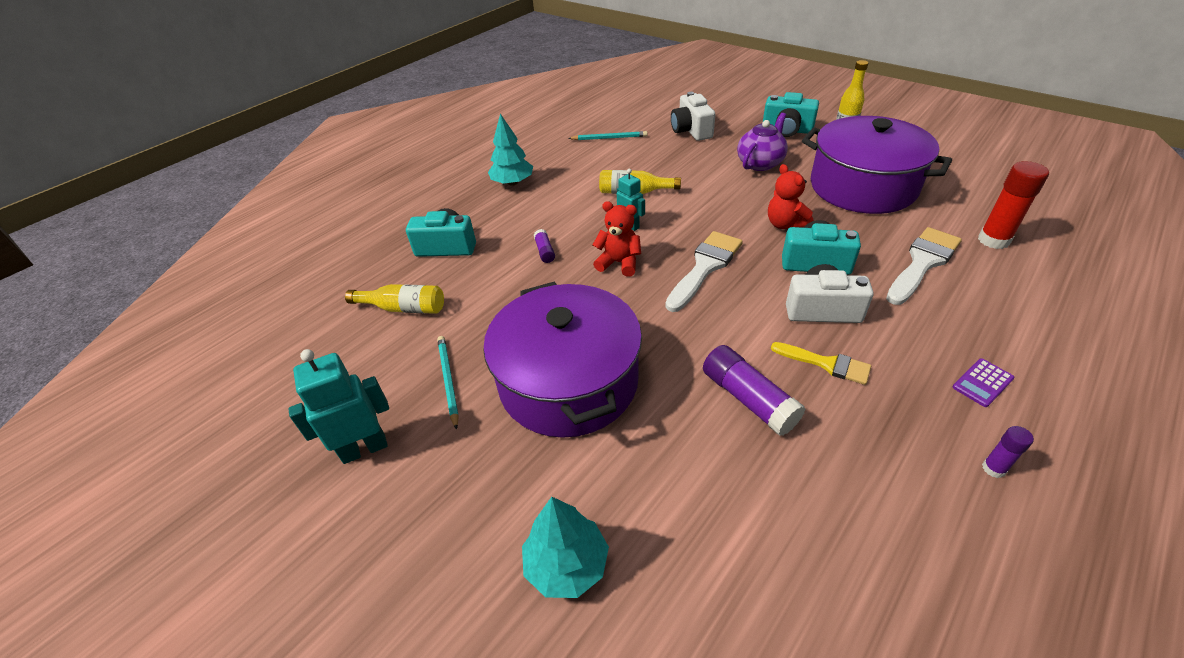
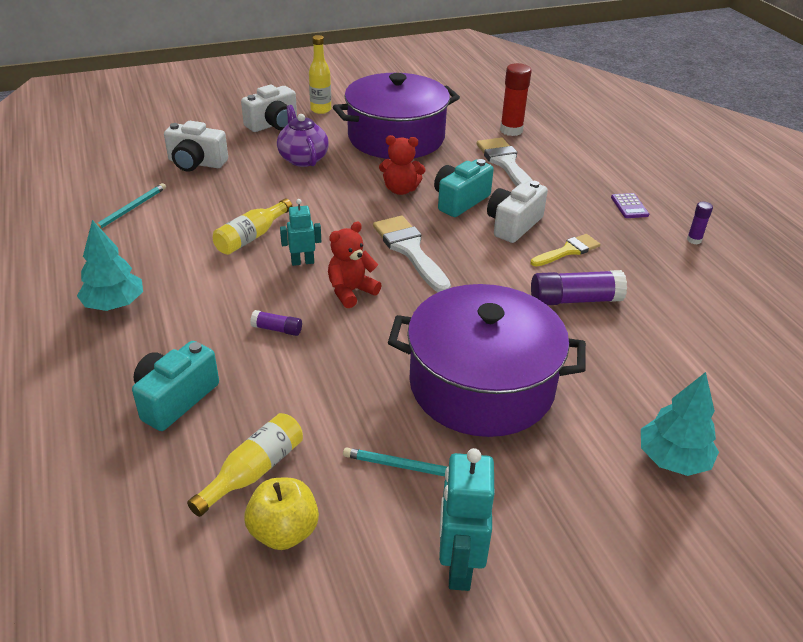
camera: 65 degrees left, 5 degrees down
(359, 346) = (284, 532): none -> yellow apple
(787, 130) = (273, 124): turquoise camera -> white camera

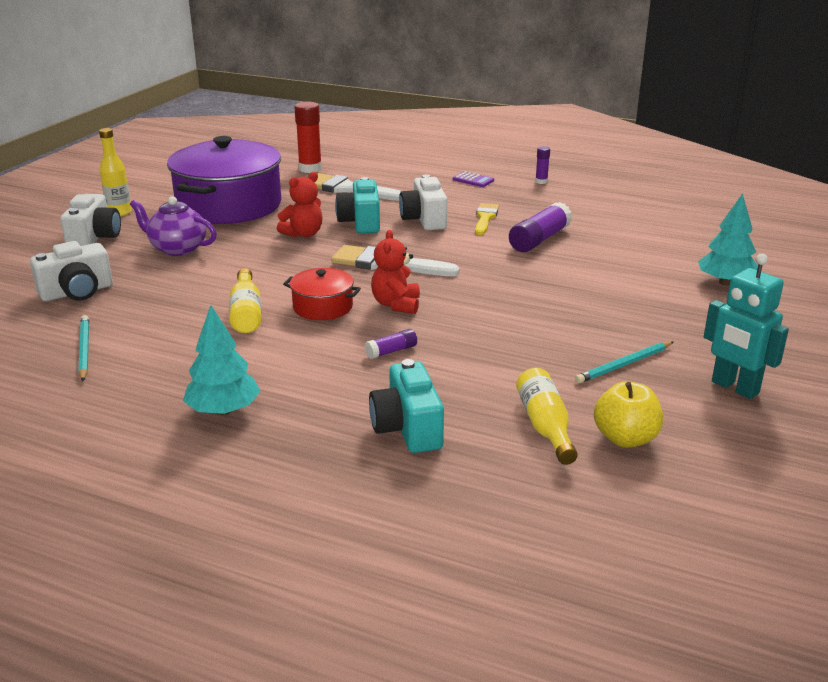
camera: 45 degrees left, 10 degrees down
(302, 262) = (323, 307): turquoise robot -> red pot
(481, 385) = (576, 306): purple pot -> none

